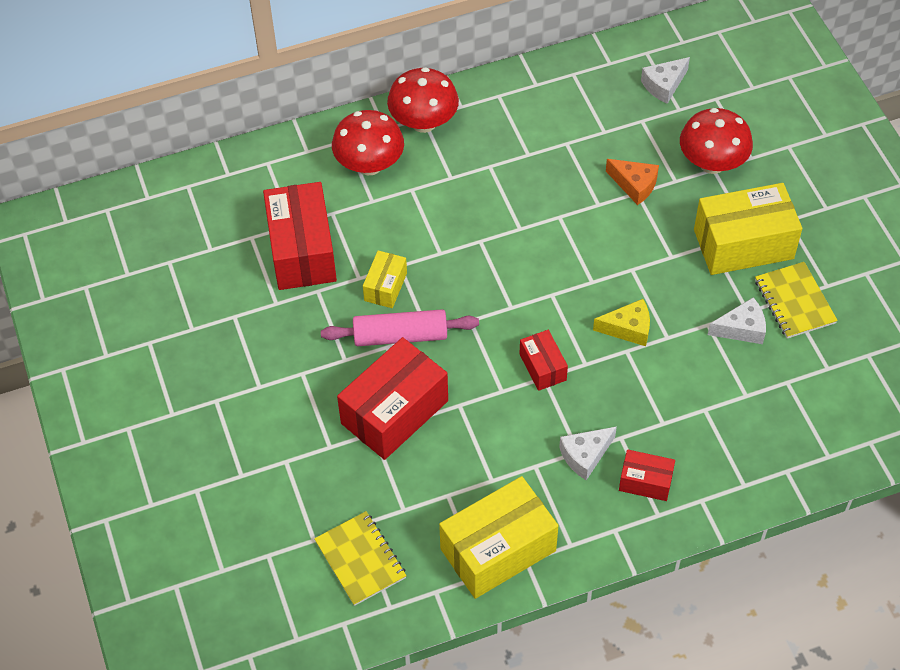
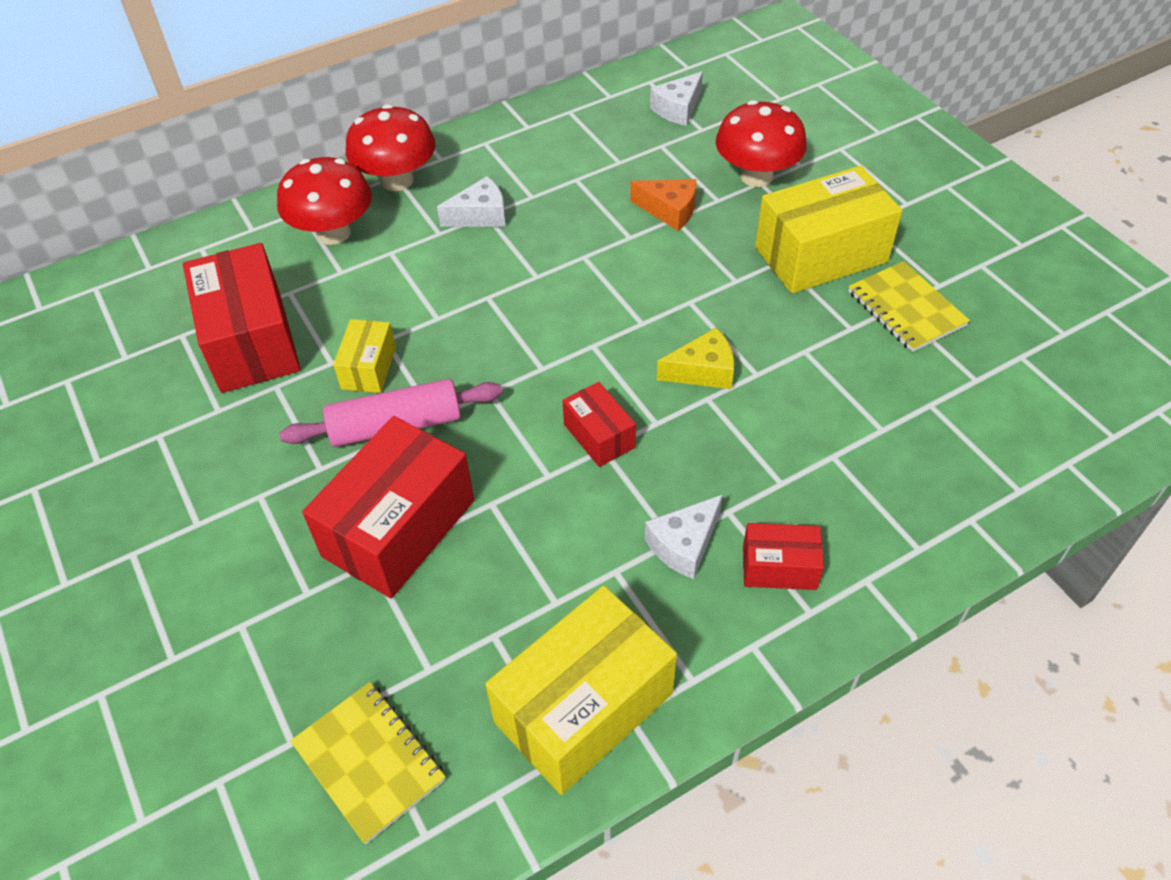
camera: 10 degrees left, 5 degrees down
(742, 329) = (850, 349): white cheese -> white cheese (480, 215)

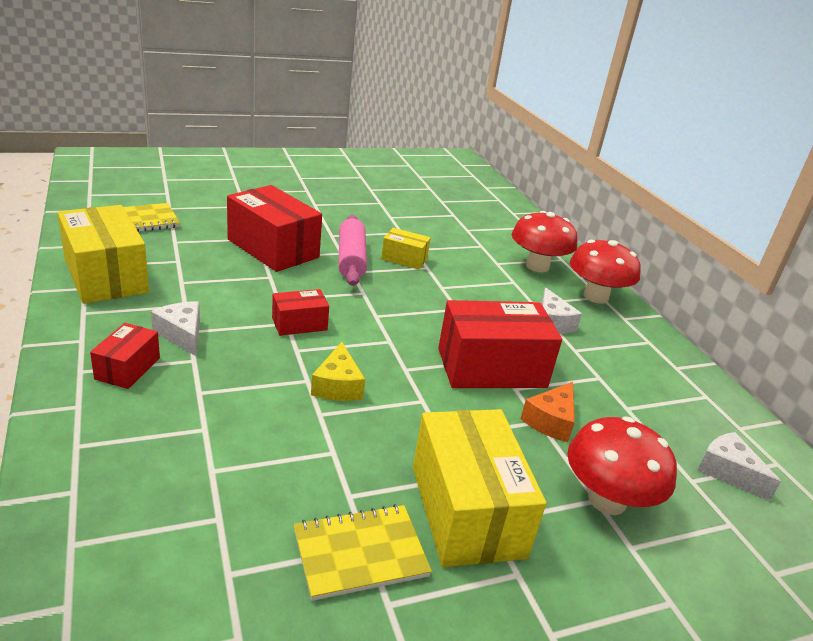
camera: 95 degrees right, 20 degrees down
(251, 341) = (441, 231): red box -> red box (491, 368)

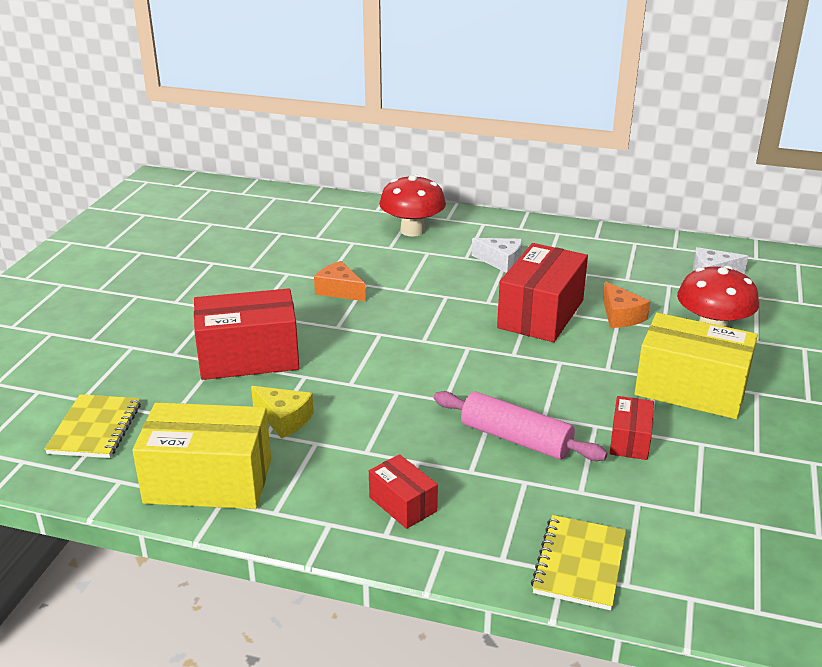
camera: 50 degrees left, 0 degrees up
(182, 334) = (369, 458): white cheese -> none
(299, 324) = (404, 385): red box -> red box (630, 440)
(337, 386) = (512, 395): yellow cheese -> yellow cheese (284, 419)
(351, 259) = (314, 319): pink rolling pin -> pink rolling pin (516, 439)
(360, 553) = (707, 449): yellow notebook -> yellow notebook (579, 564)
(404, 259) = (339, 290): yellow box -> orange cheese
(595, 296) = (481, 226): red mushroom -> none

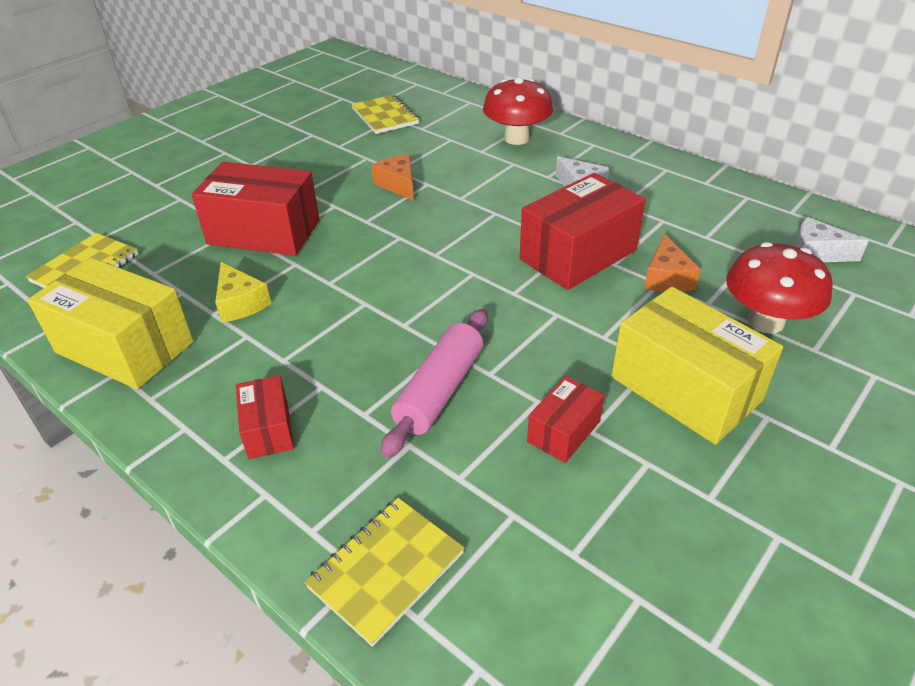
camera: 25 degrees right, 10 degrees up
(271, 233) = (385, 116): none -> yellow notebook
(516, 439) = (440, 391): pink rolling pin -> pink rolling pin turned 60 degrees clockwise

